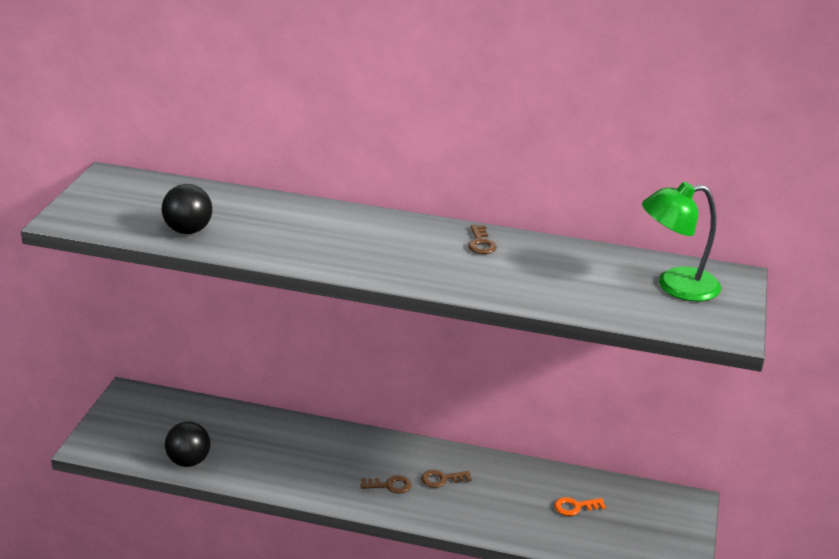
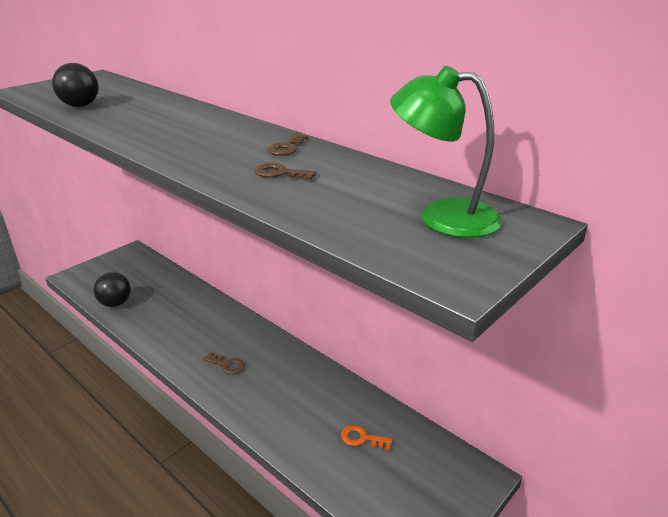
camera: 30 degrees right, 0 degrees up
(441, 479) = (271, 373): brown key -> brown key (280, 173)

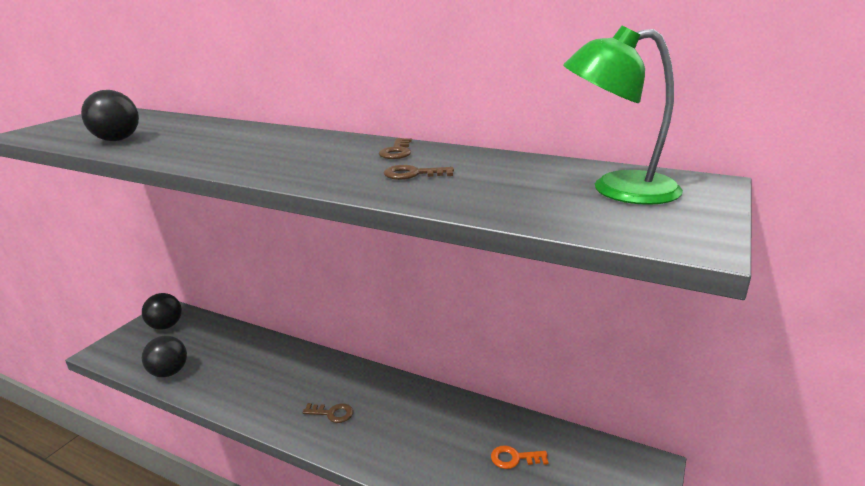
camera: 15 degrees left, 5 degrees down
(126, 264) = (166, 326): none -> black ball

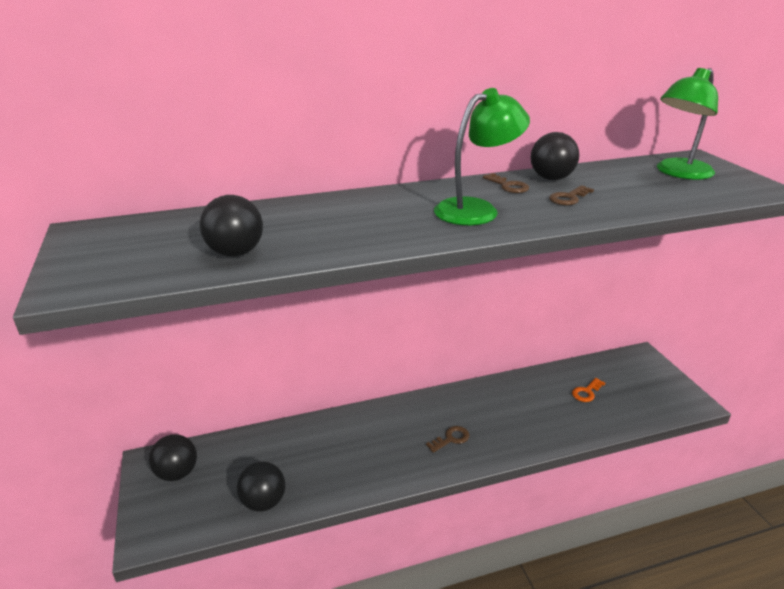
camera: 45 degrees left, 5 degrees up
(314, 159) = (476, 209): none -> green lamp
(454, 156) = (551, 178): none -> black ball

